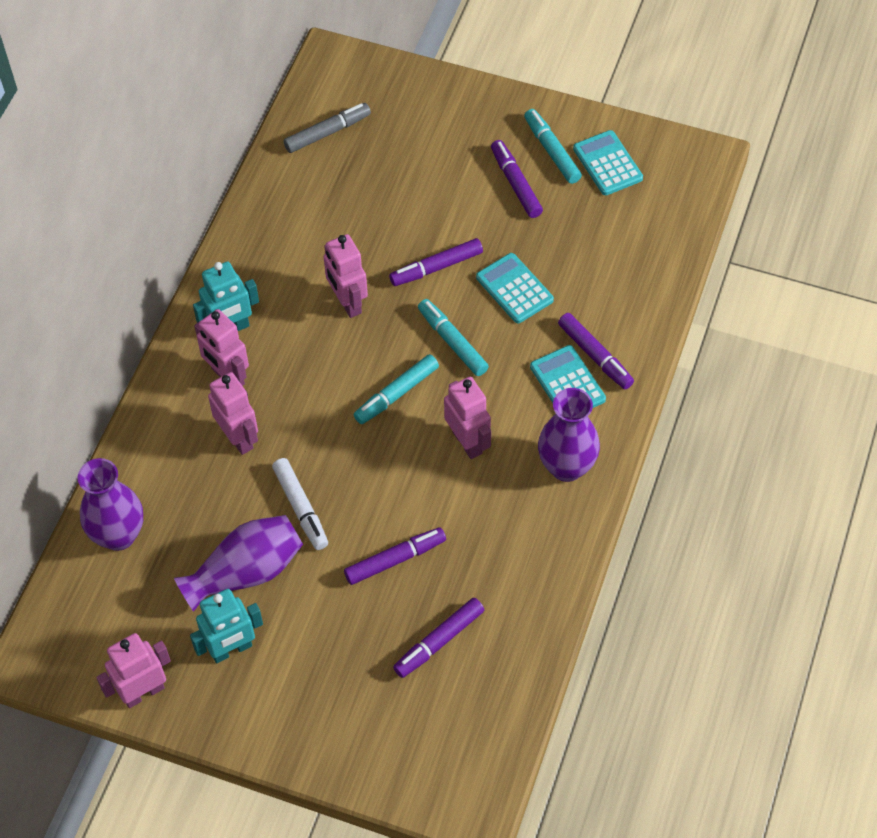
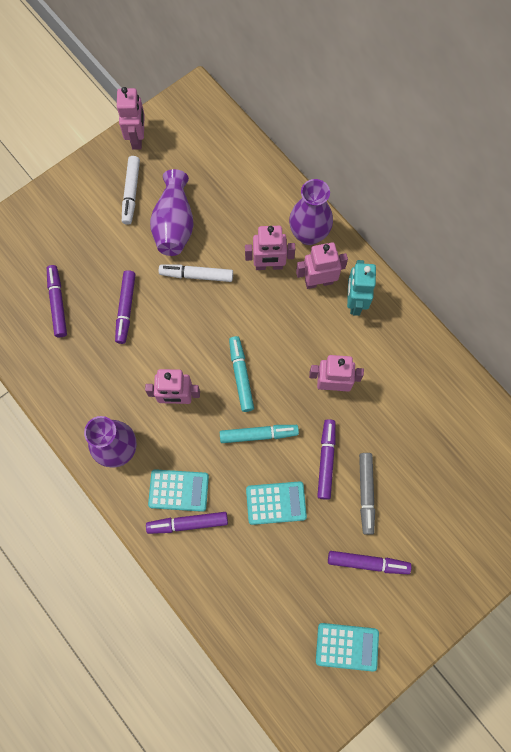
camera: 120 degrees right, 15 degrees up
(118, 535) = (244, 170): purple vase -> purple vase (308, 234)
(231, 649) = (131, 193): turquoise robot -> white marker
(327, 132) = (492, 454): grey marker -> grey marker (366, 493)
(551, 151) = (383, 610): turquoise marker -> none

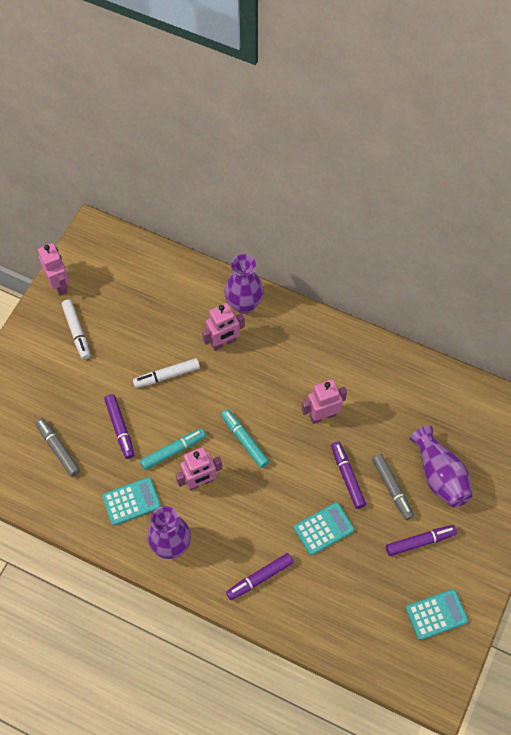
camera: 25 degrees left, 10 degrees down
(57, 303) = (58, 449): purple marker -> grey marker
(174, 224) = (127, 342): purple vase -> purple vase (439, 475)
(178, 490) = (239, 555): turquoise calculator -> turquoise calculator (131, 501)
(258, 434) = (282, 481): turquoise marker -> turquoise marker (173, 451)
(318, 281) = (271, 338): pink robot -> none
(355, 302) = (308, 342): turquoise robot -> none

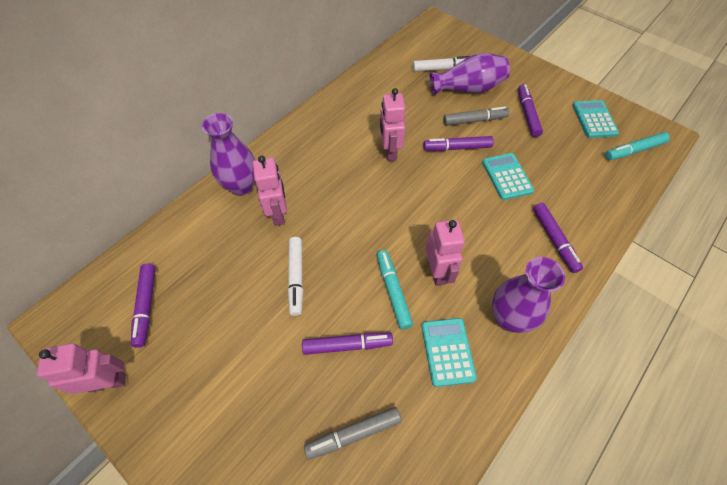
camera: 75 degrees left, 5 degrees down
(77, 332) = (190, 372): white marker -> white marker (442, 68)
(117, 282) = (146, 306): none -> purple marker
(244, 440) = (398, 220): turquoise marker -> turquoise marker (634, 150)

